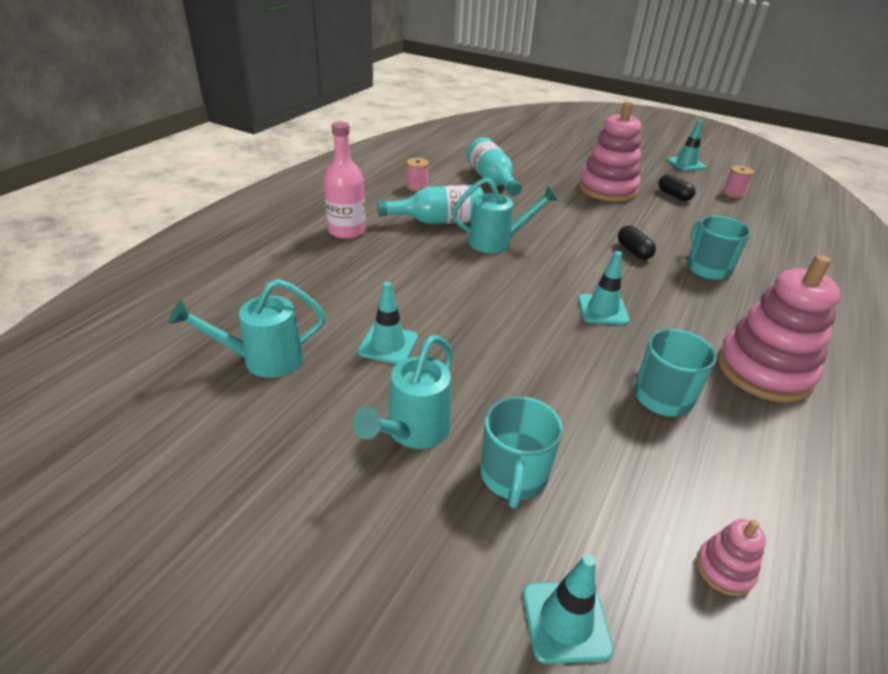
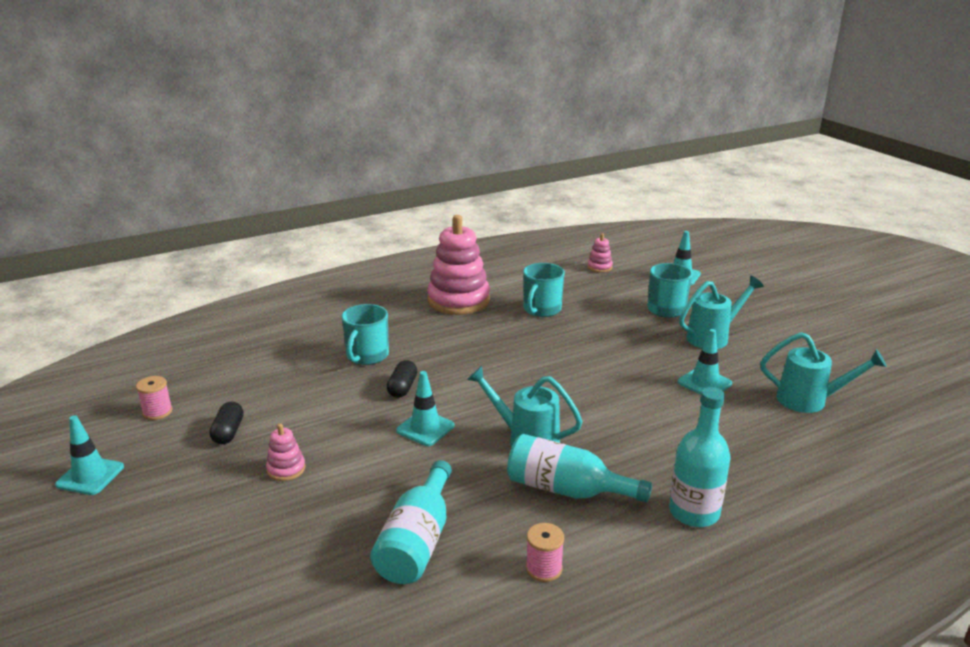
camera: 145 degrees left, 10 degrees down
(346, 231) = (694, 512): pink bottle -> turquoise bottle
(603, 310) = (508, 356): turquoise traffic cone -> turquoise traffic cone (425, 428)
(607, 189) = (286, 469): pink stacking toy -> pink stacking toy, size x0.44

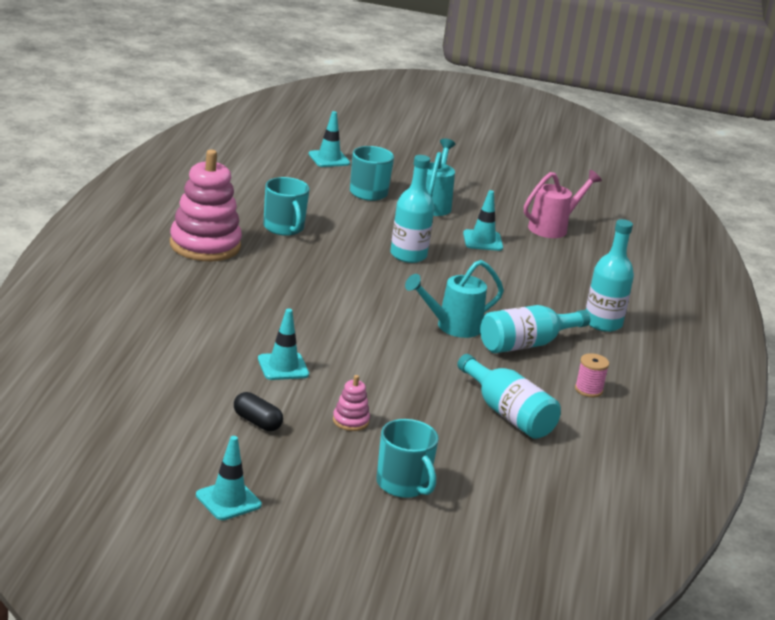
camera: 55 degrees left, 0 degrees up
(157, 412) = (167, 439): pink spool -> none
(367, 356) = (231, 321): turquoise mug -> turquoise mug (403, 484)
(402, 388) = (309, 332): black capsule -> none
(425, 428) = (381, 351): turquoise traffic cone -> turquoise traffic cone (283, 367)
(599, 267) = (256, 172): pink stacking toy -> none
(605, 367) = (408, 255): none -> turquoise bottle
(809, 400) = (553, 228): turquoise watering can -> pink watering can

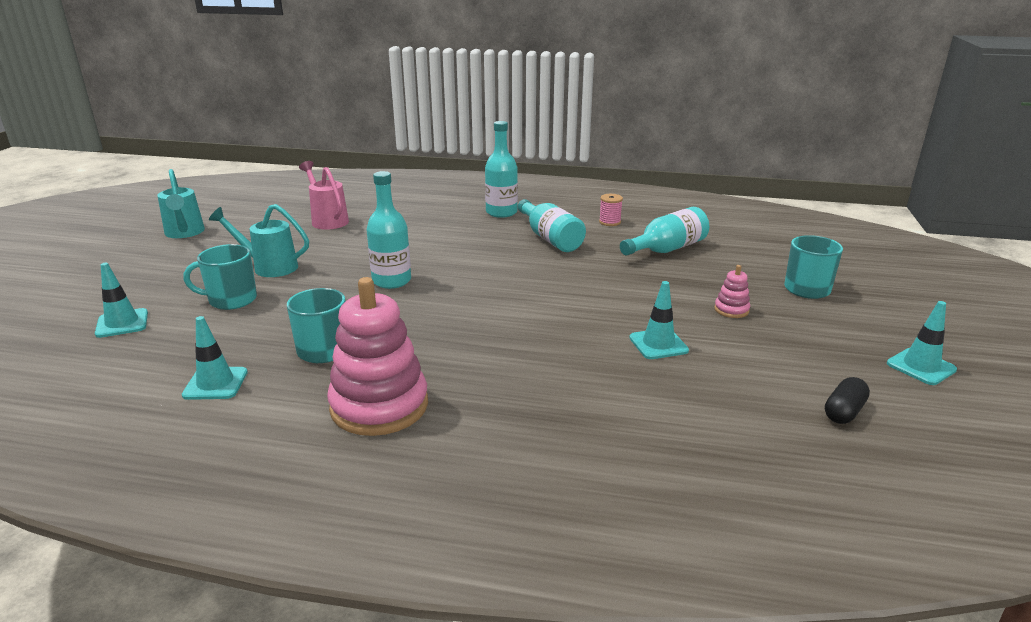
camera: 85 degrees left, 0 degrees up
(257, 422) = (774, 356): black capsule -> black capsule (844, 412)
(452, 327) = (534, 265): turquoise watering can -> turquoise watering can (184, 233)
(482, 241) = (356, 248): turquoise traffic cone -> turquoise traffic cone (215, 384)

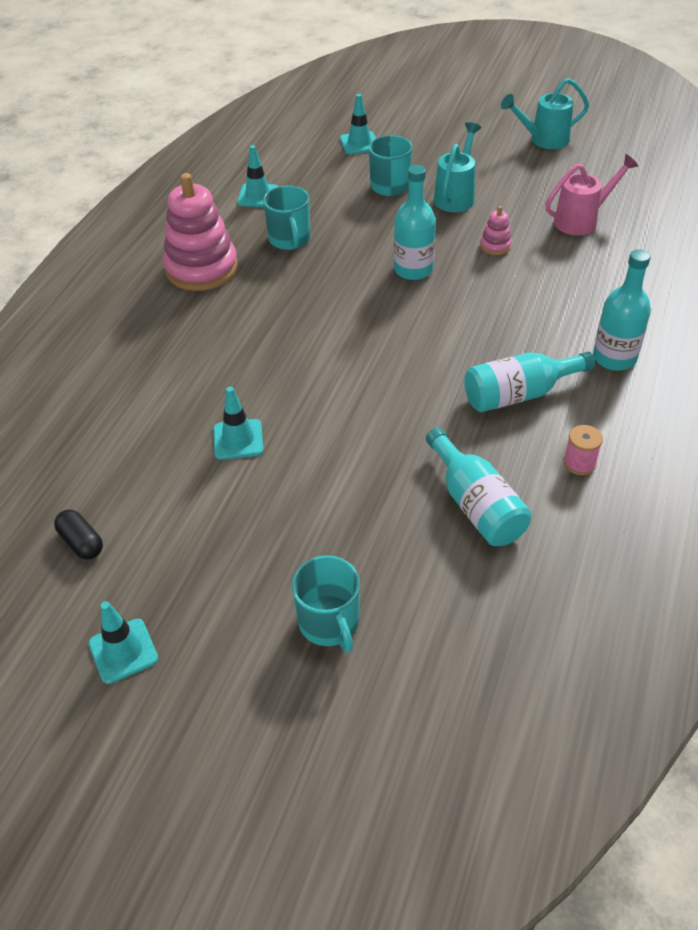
camera: 100 degrees right, 20 degrees up
(731, 310) = (292, 521): pink stacking toy -> pink stacking toy (495, 246)

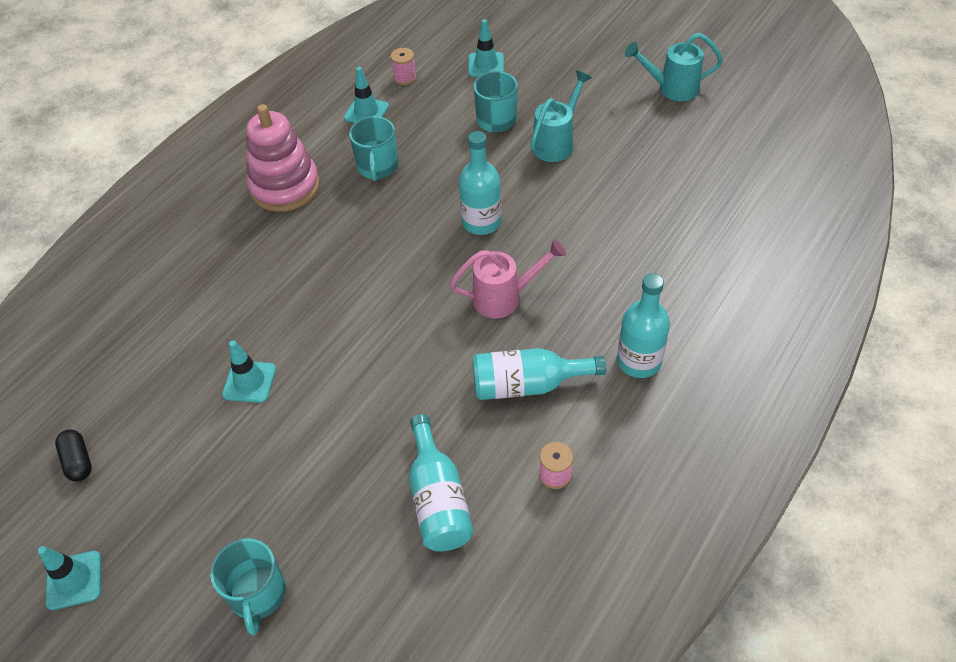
camera: 15 degrees right, 5 degrees up
(284, 163) = (405, 78): none -> pink spool
(495, 246) = (572, 208): pink stacking toy -> none
(581, 220) = (671, 192): pink watering can -> pink watering can (504, 298)

